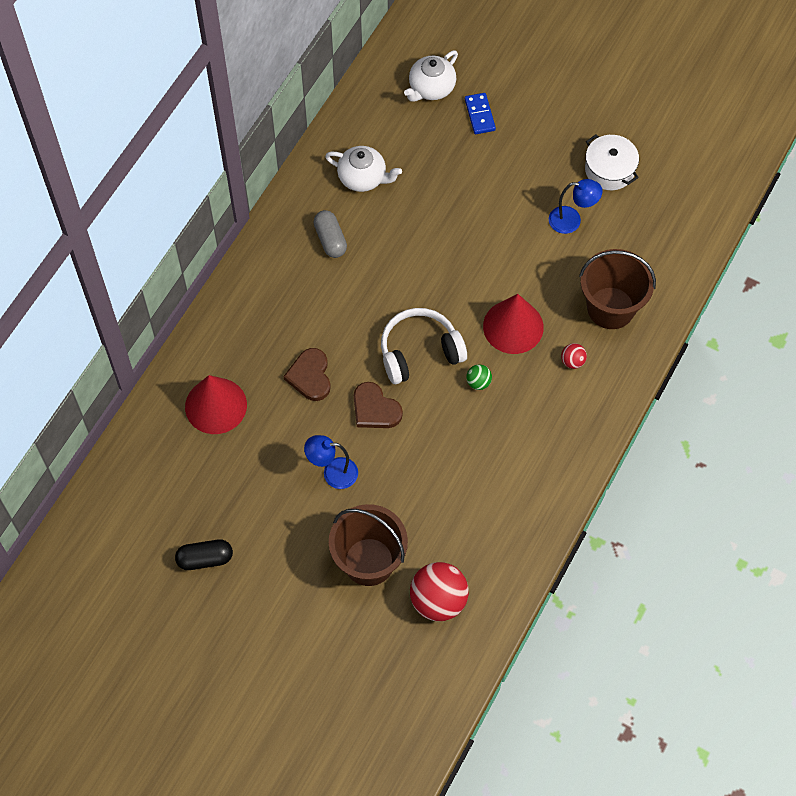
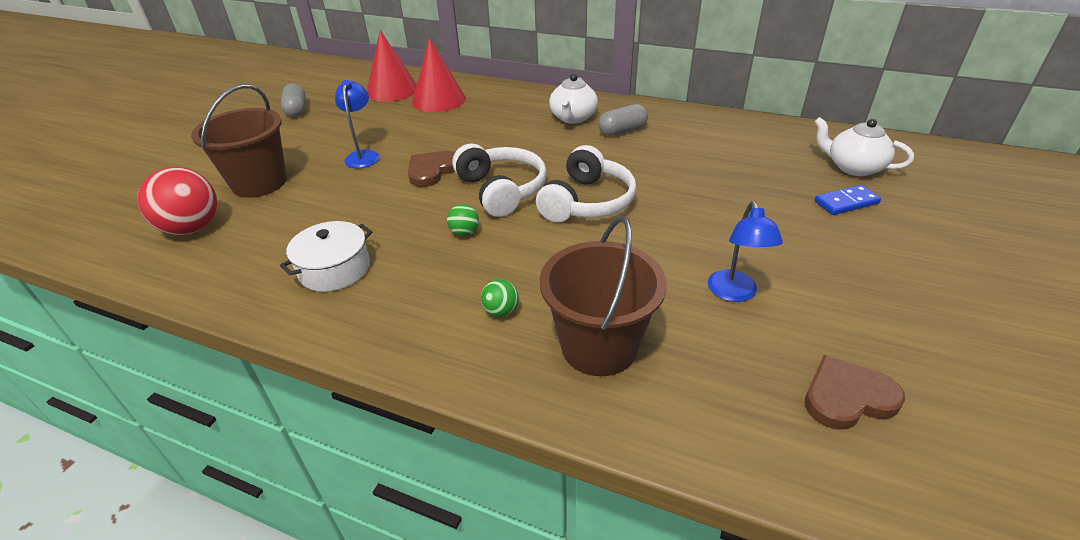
camera: 85 degrees right, 25 degrees down
(205, 559) = (296, 110): black capsule -> grey capsule
(310, 376) = (468, 135): brown heart -> brown heart (847, 397)
(363, 178) = (704, 140): white teapot -> white teapot (573, 118)
(449, 289) = (587, 202): none -> white headphones
(513, 326) = (547, 253): red cone -> red cone (392, 90)
(572, 361) = (501, 311): red ball -> green ball
(609, 169) = (851, 328): white pot -> white pot (334, 269)

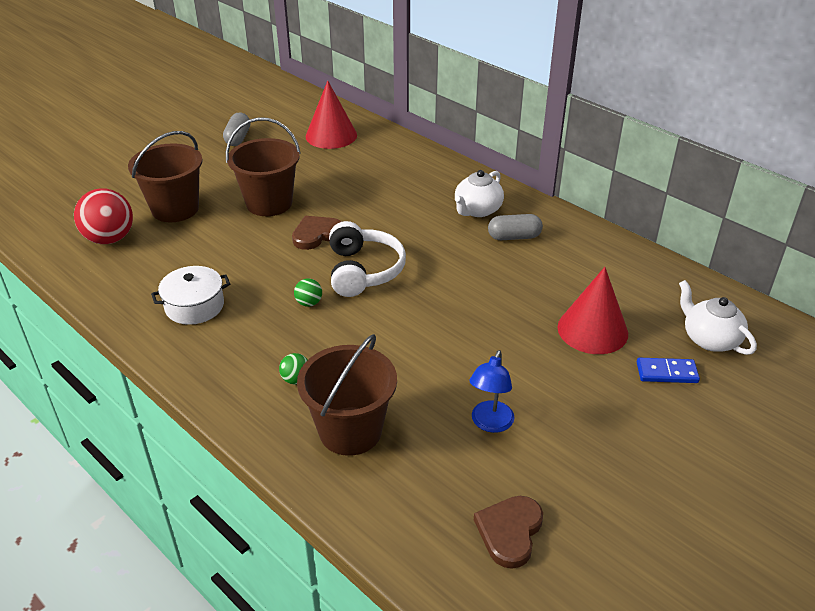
camera: 20 degrees right, 0 degrees up
(363, 155) = (269, 203): blue lamp -> brown bucket
(438, 100) = (366, 157): red cone -> red cone (592, 330)
(587, 202) = (428, 303): white headphones -> none
(847, 397) = (509, 532): brown heart -> brown heart turned 75 degrees counterclockwise

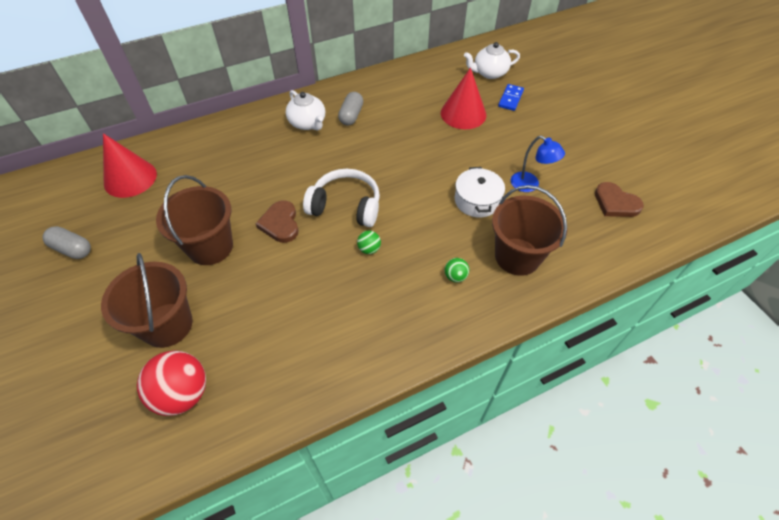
camera: 70 degrees left, 15 degrees up
(194, 306) = (334, 331): white pot -> white pot (477, 200)

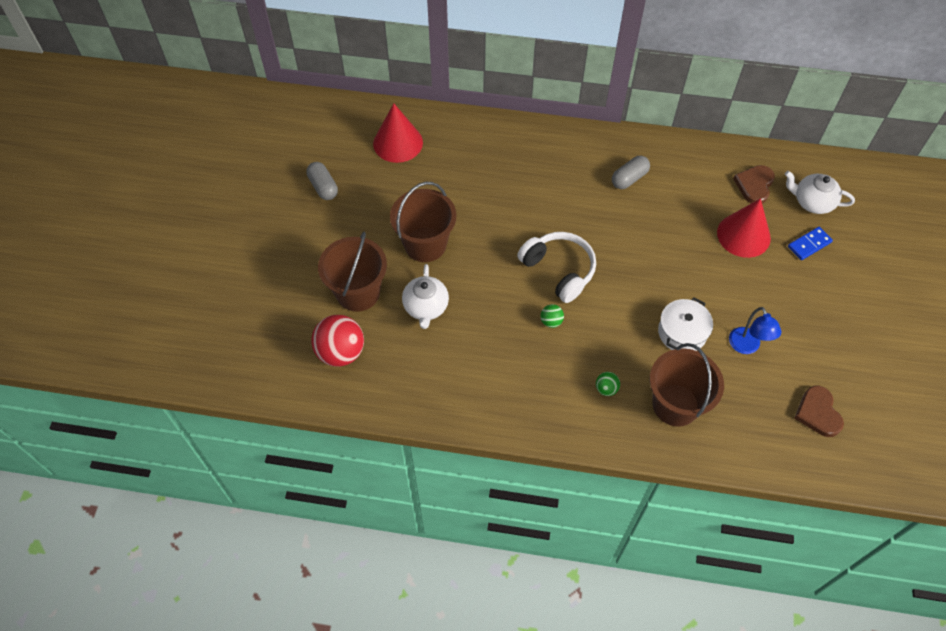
camera: 35 degrees right, 5 degrees up
(280, 223) = (493, 255): brown heart -> brown heart (754, 185)
(308, 123) = (582, 165): white teapot -> white teapot (426, 307)

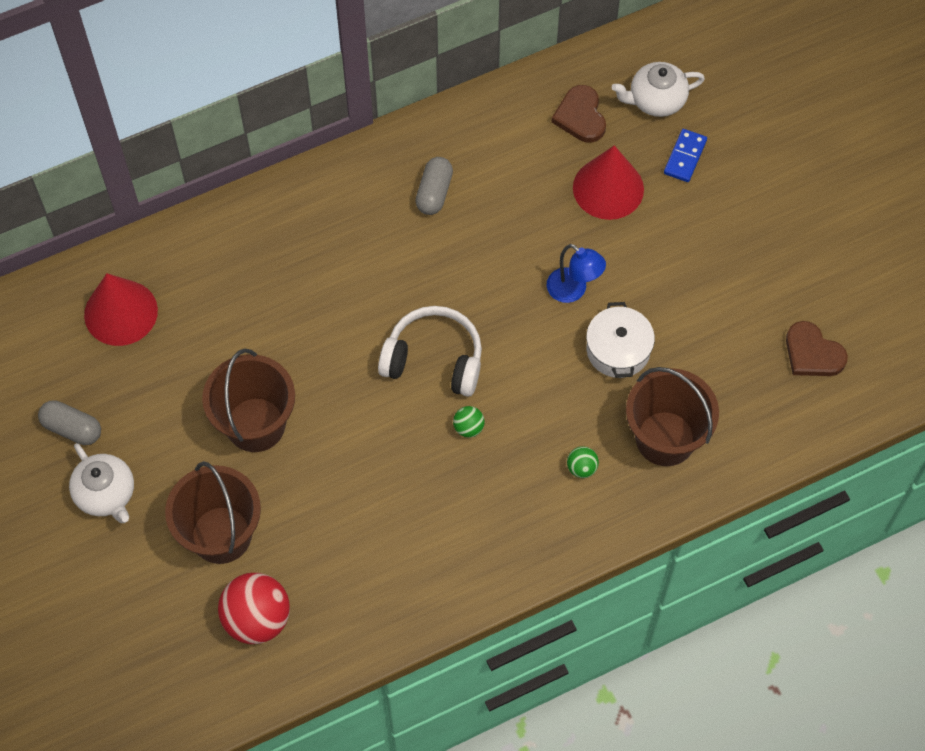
camera: 35 degrees left, 5 degrees up
(426, 307) = (315, 501): white teapot -> white teapot (106, 494)
(747, 347) = (696, 323): blue lamp -> blue lamp (573, 291)

